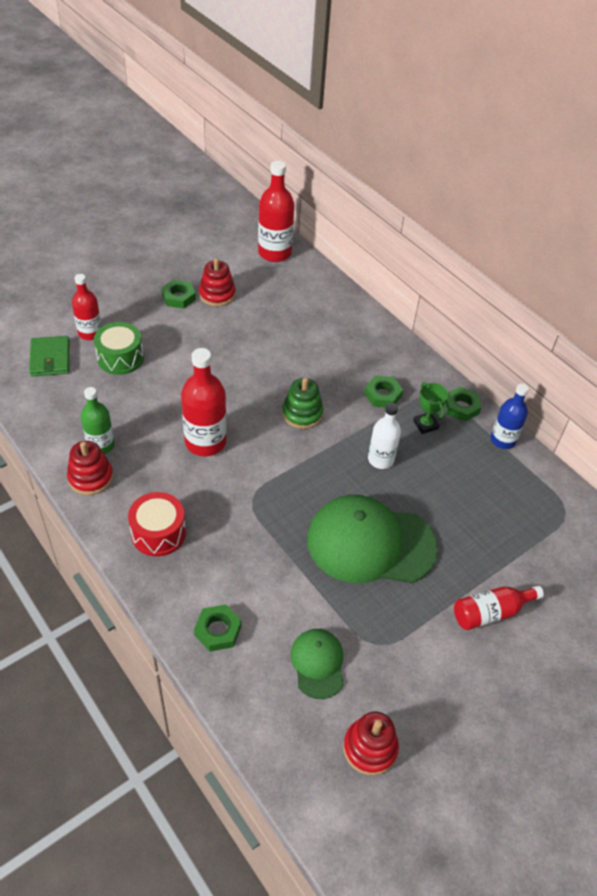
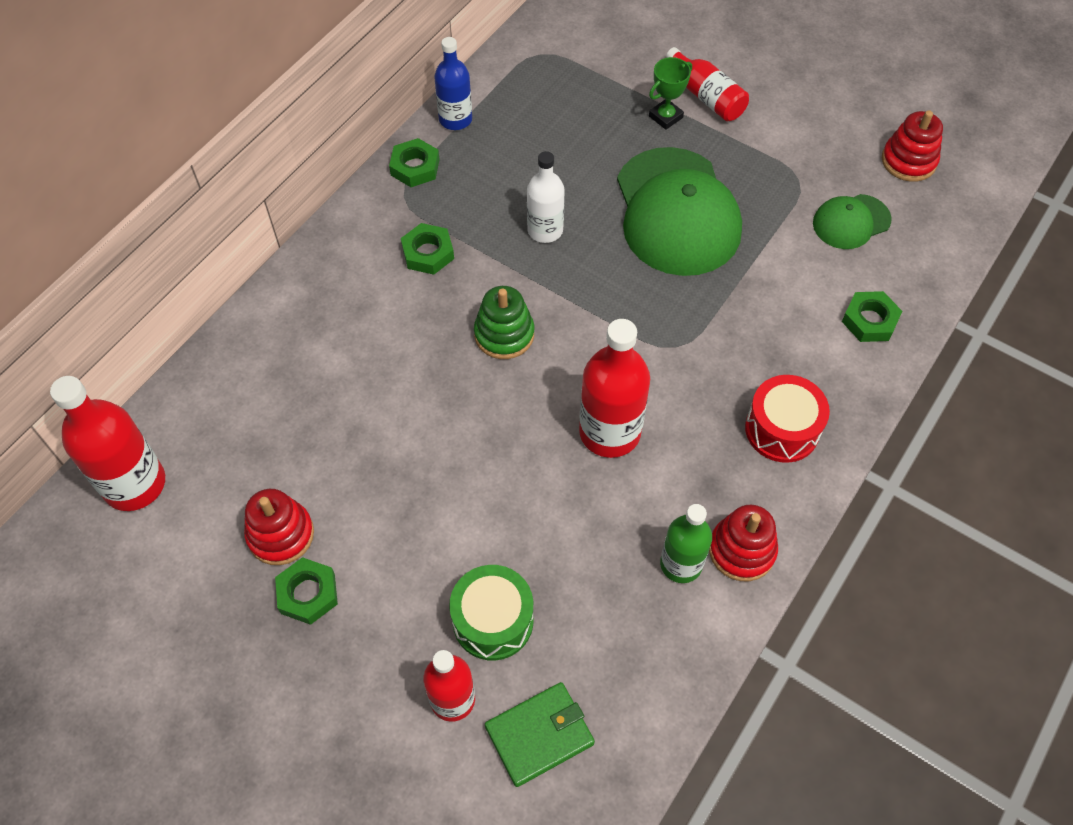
camera: 105 degrees left, 10 degrees up
(425, 425) = (464, 197): green trophy -> green trophy (665, 117)

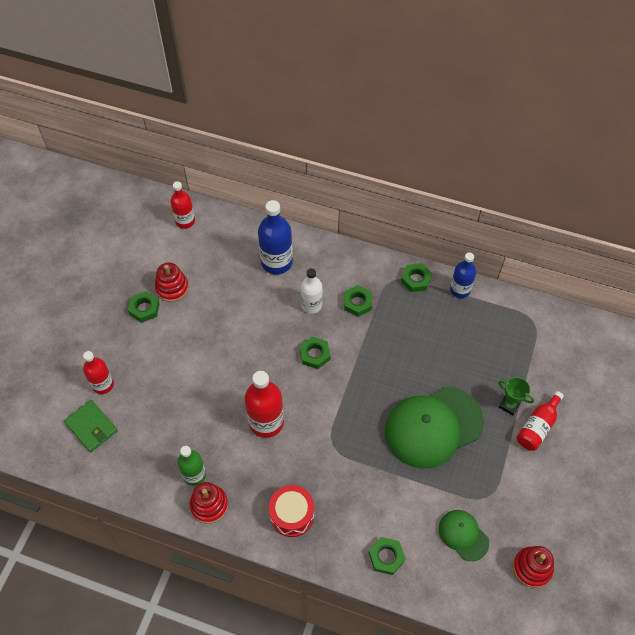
camera: 75 degrees right, 0 degrees up
(134, 484) = (185, 221): red bottle -> red bottle, size x0.64
(298, 350) = (276, 262): none -> blue bottle
(493, 620) = (145, 392): green drum -> none
(504, 334) = (314, 354): green stacking toy -> green nut
(545, 230) = (394, 357): white bottle -> white bottle (311, 305)

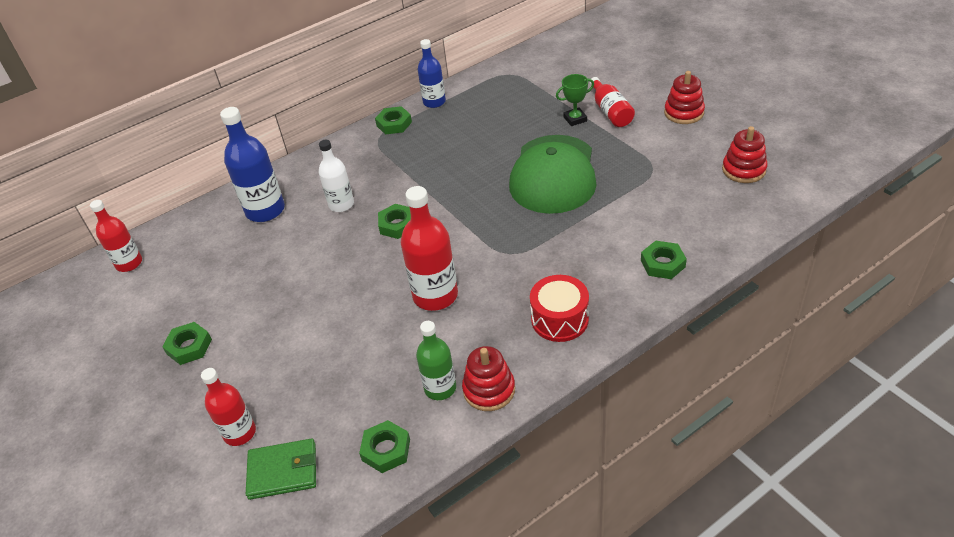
camera: 50 degrees left, 15 degrees down
(172, 288) = (193, 309): red stacking toy -> red stacking toy (684, 113)
(357, 303) = (375, 171): green nut -> green nut (386, 450)
(463, 535) = (679, 200): green cap -> none

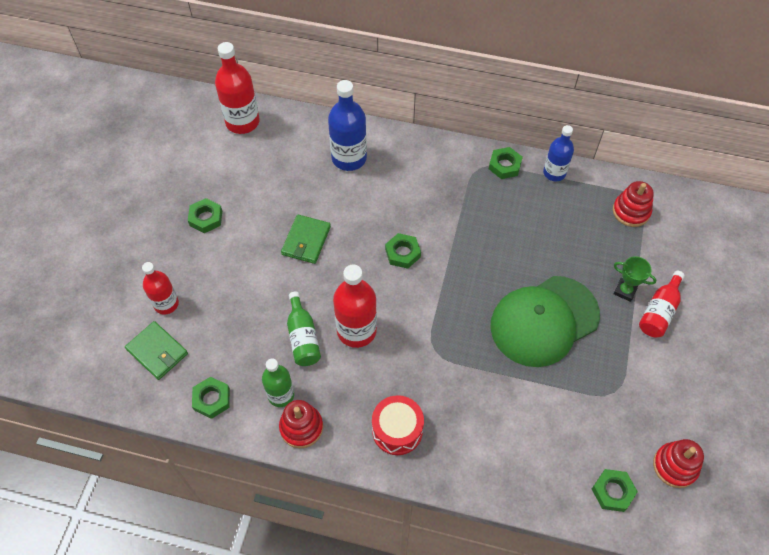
camera: 45 degrees right, 15 degrees up
(129, 263) = (242, 122): red bottle -> red bottle, size x1.55
(307, 283) = (306, 241): none -> green wallet
(341, 204) = (393, 200): white bottle -> none
(399, 338) = (303, 337): none -> green bottle
(663, 263) = (510, 468): green nut -> green nut (613, 491)
(684, 113) = (710, 371): red stacking toy -> red stacking toy (631, 211)

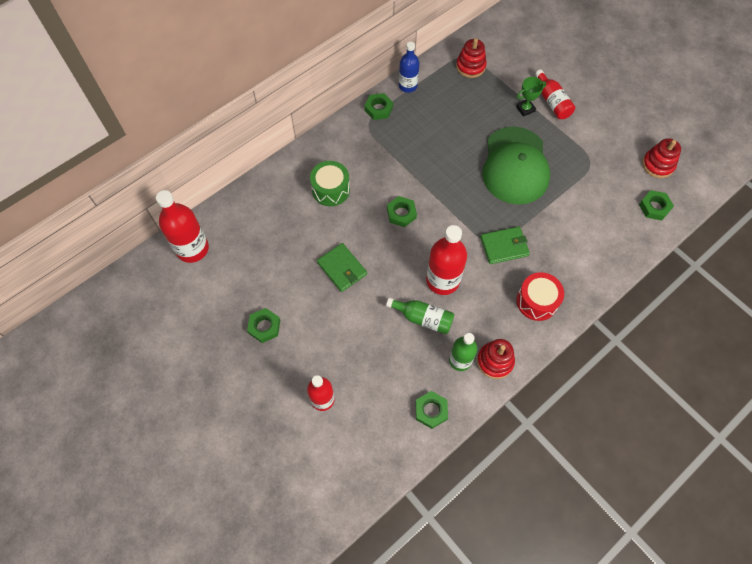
camera: 55 degrees left, 5 degrees up
(157, 351) = (361, 429): green wallet -> green wallet (504, 246)
(349, 158) = (291, 197): blue bottle -> none
(381, 182) = (331, 190): none -> green drum

